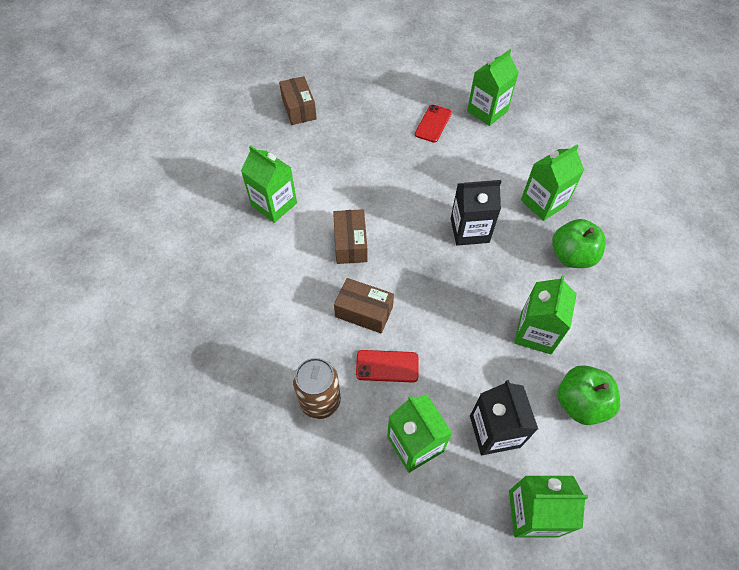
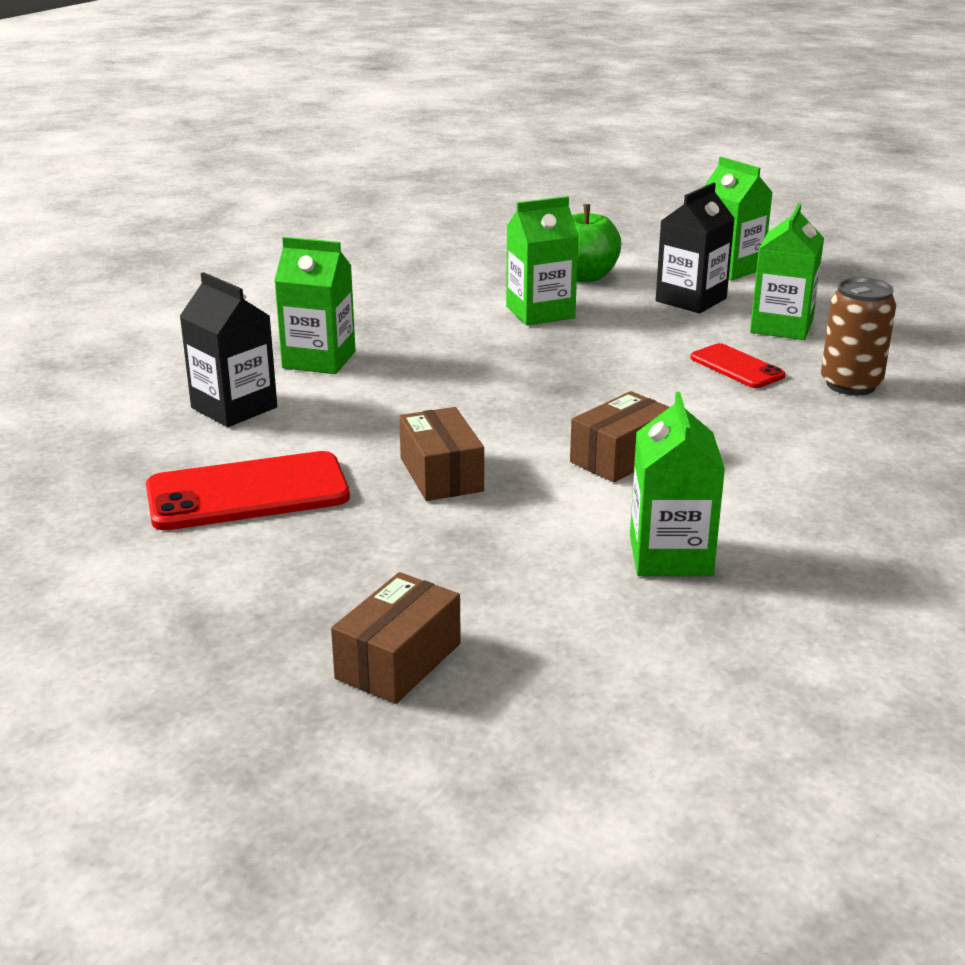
camera: 130 degrees left, 30 degrees down
(364, 312) = (701, 405): brown box -> brown box (441, 474)
(433, 123) = (247, 493): red phone -> red phone, size x1.75
(469, 230) = (450, 388): black carton -> black carton (234, 408)
(487, 111) = (148, 457): green carton -> none
(572, 256) = (391, 322): green apple -> none

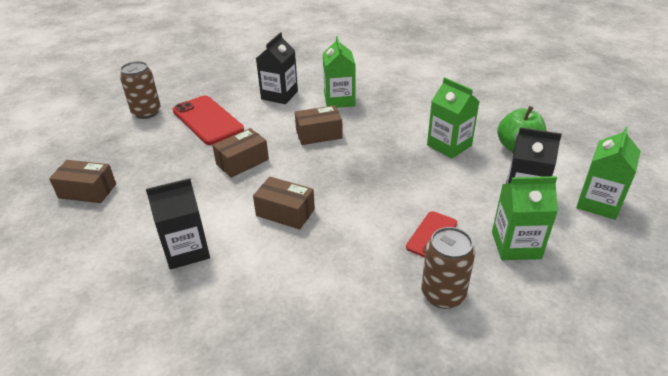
camera: 70 degrees right, 10 degrees up
(123, 564) = (146, 112): none -> brown can
(416, 395) = (319, 134): none -> brown box
(670, 556) = (187, 250): green carton -> black carton

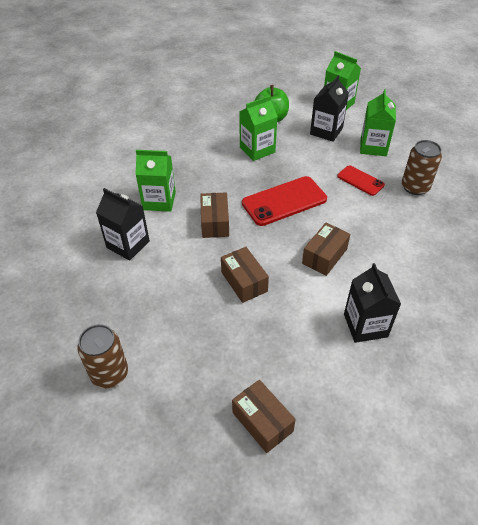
camera: 80 degrees left, 10 degrees up
(87, 191) = (262, 422): brown box -> brown box turned 60 degrees counterclockwise
(207, 120) = (154, 309): red phone -> red phone (284, 201)

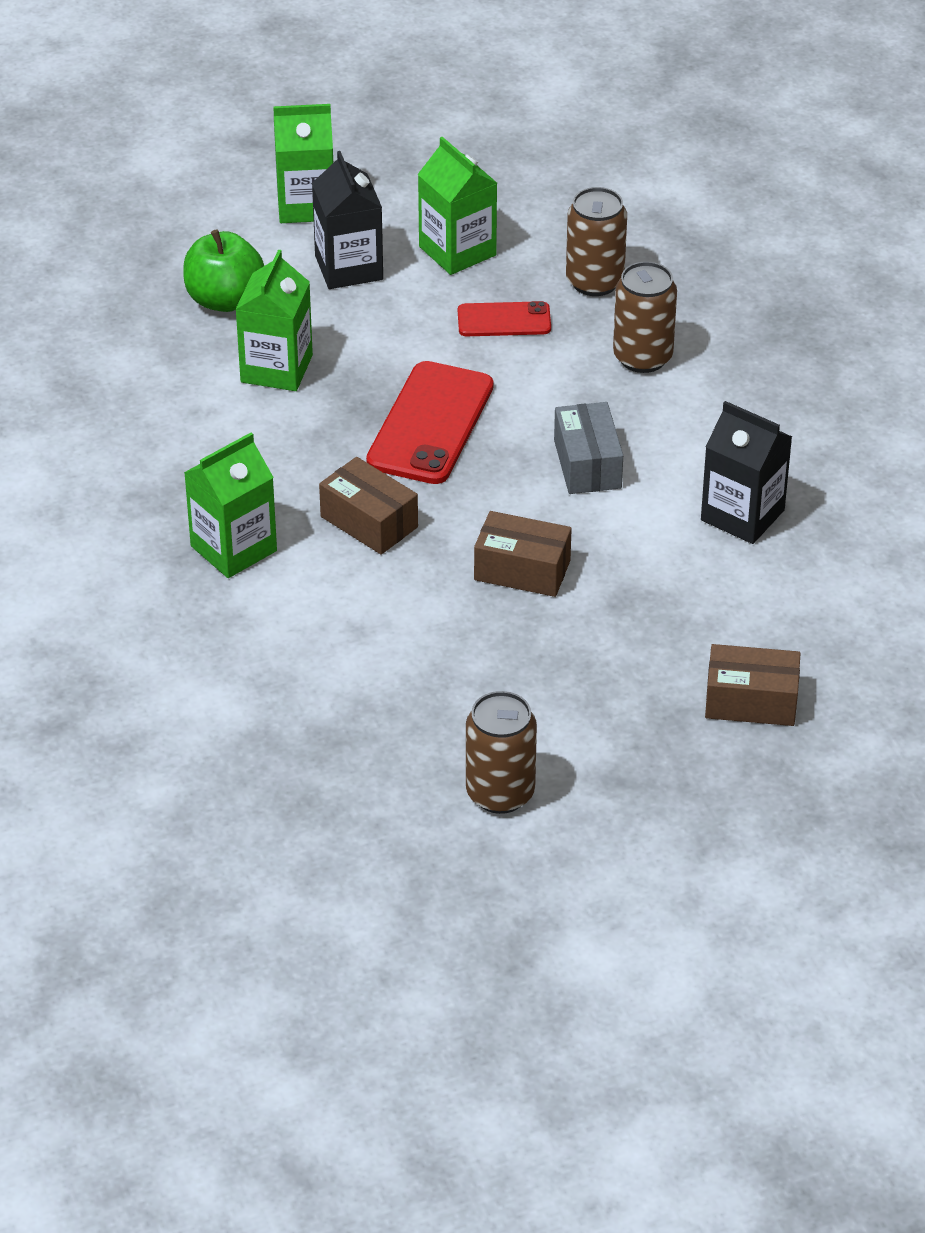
camera: 45 degrees left, 5 degrees down
(128, 244) = (281, 638): black carton -> none
(324, 256) = (587, 464): brown box -> grey box
(400, 228) = (642, 357): none -> brown can

